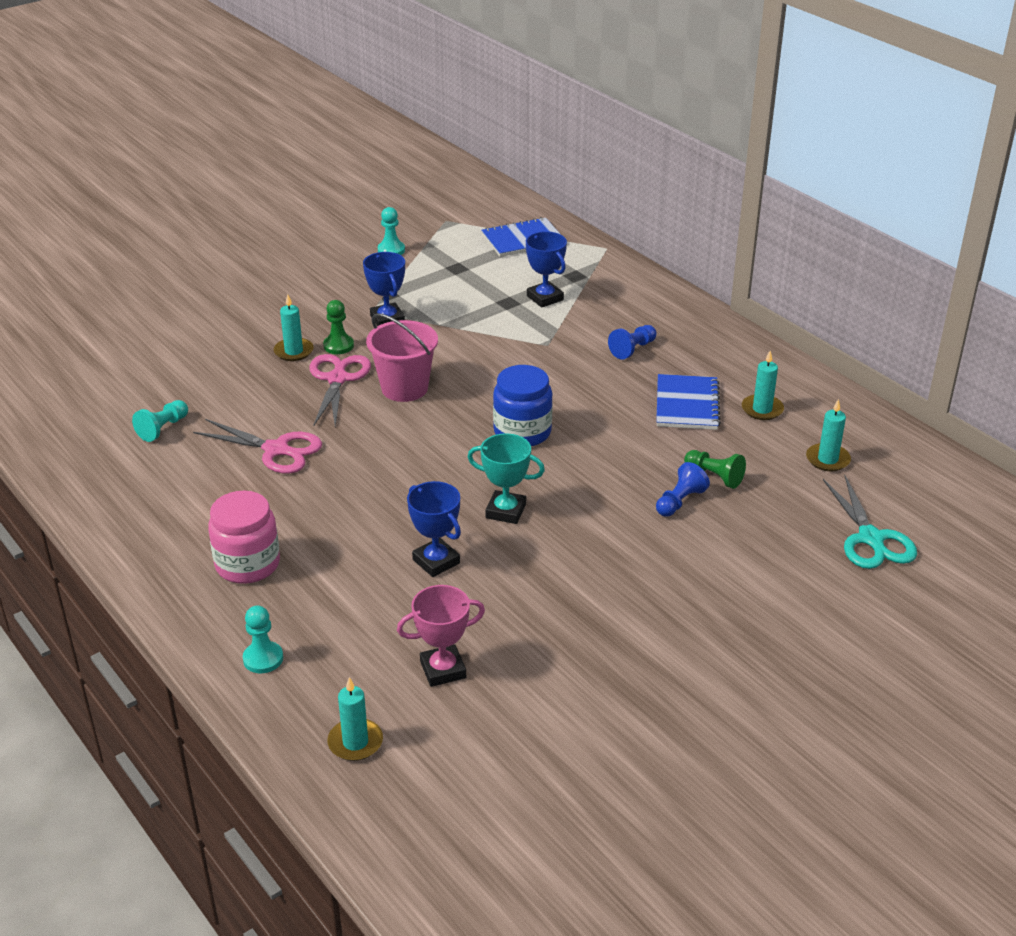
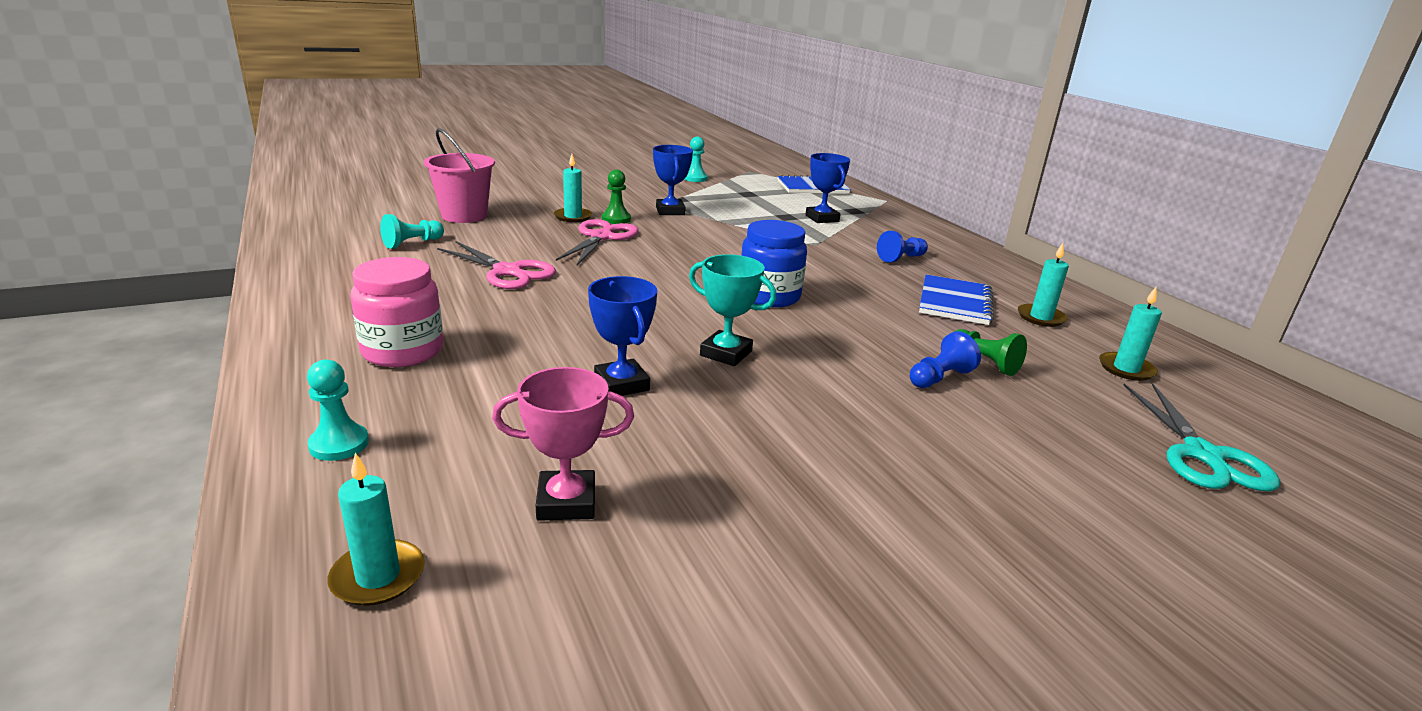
camera: 10 degrees right, 10 degrees down
(404, 388) = (662, 251): pink bucket -> pink bucket (464, 216)

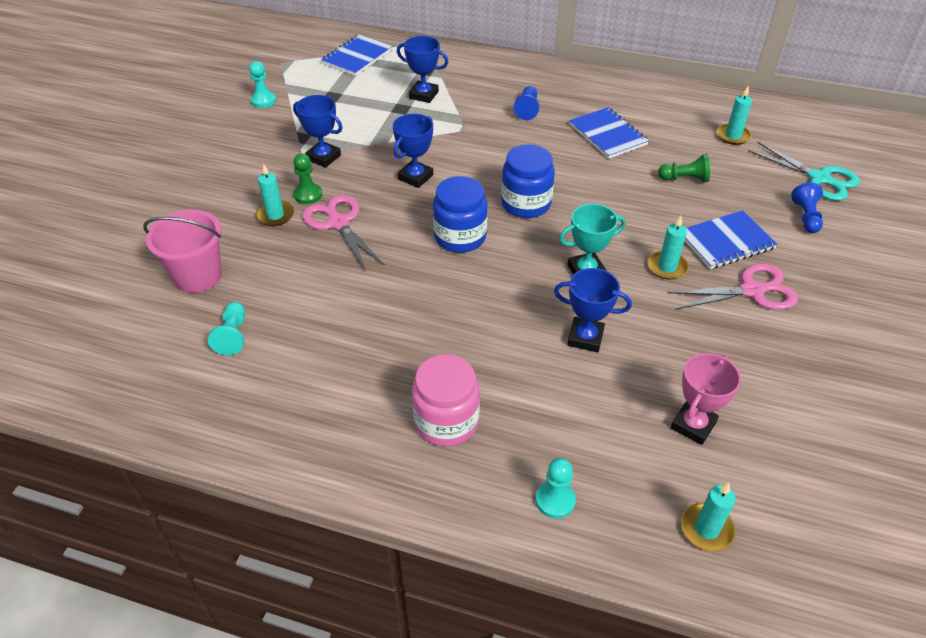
camera: 45 degrees left, 20 degrees up
(508, 272) = (357, 307): pink scissors -> pink scissors (753, 290)
(668, 283) = (460, 237): none -> blue jar
(712, 245) = (415, 177): none -> blue trophy
(934, 422) = (726, 241): none -> blue notebook
(939, 378) = (686, 207): blue pawn -> blue pawn (806, 217)
(1041, 317) = (656, 118): turquoise candle -> turquoise candle (667, 267)

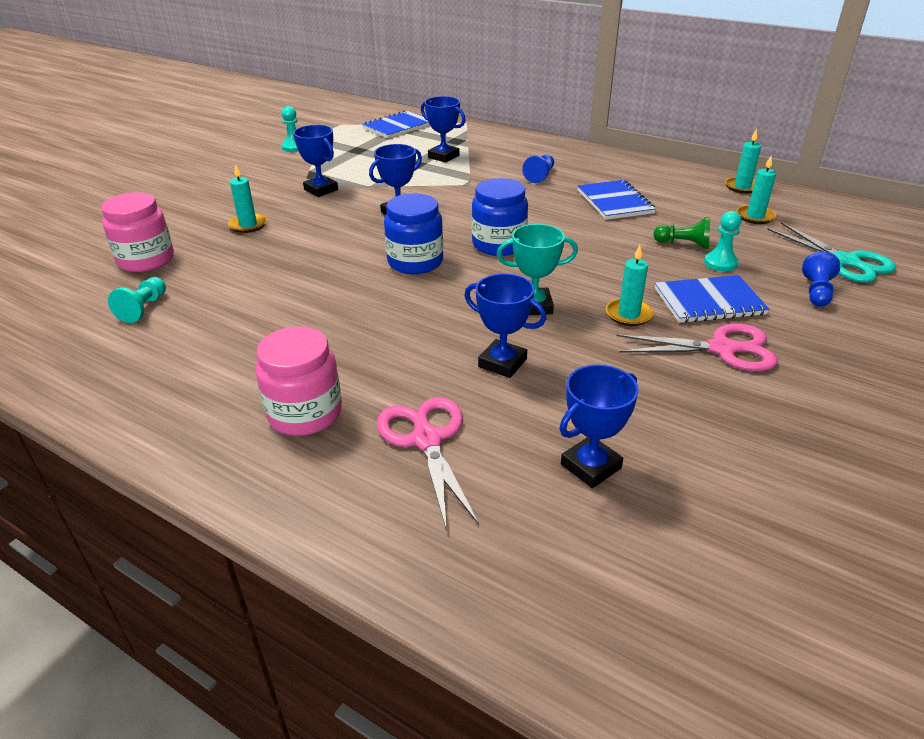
camera: 15 degrees right, 10 degrees down
(198, 276) = (146, 260): pink bucket -> pink jar
(308, 195) = (288, 214): green pawn -> none
(338, 222) = (302, 237): pink scissors -> pink scissors (426, 439)
(555, 500) = (382, 511): turquoise pawn -> turquoise pawn (720, 263)
(693, 425) = (591, 466): pink trophy -> blue trophy
(706, 529) = (557, 581): turquoise candle -> turquoise candle (742, 187)

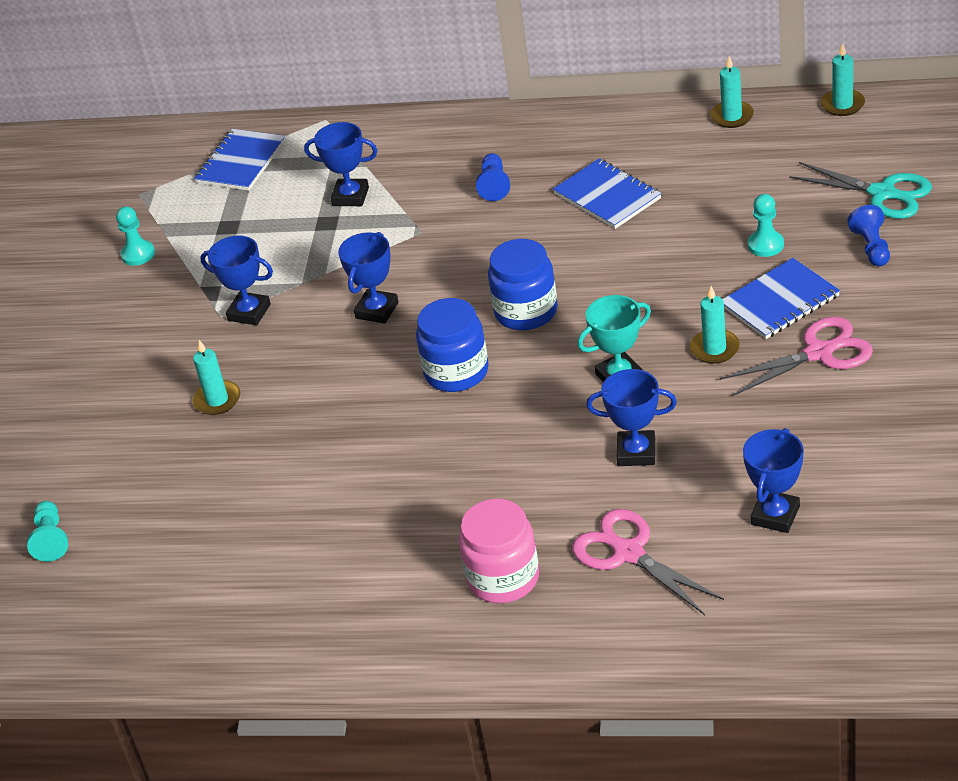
camera: 20 degrees left, 5 degrees up
(143, 308) = (225, 549): turquoise pawn -> turquoise pawn (51, 539)
(146, 260) = (153, 494): pink jar -> none
(684, 244) = (716, 233): green pawn -> none
(755, 216) = (767, 161): turquoise candle -> turquoise candle (842, 105)

